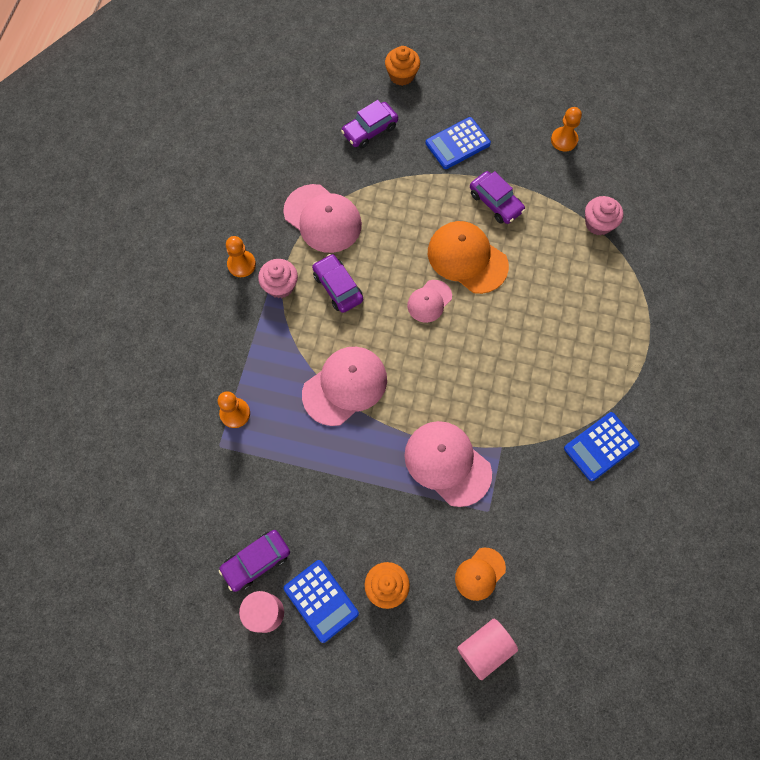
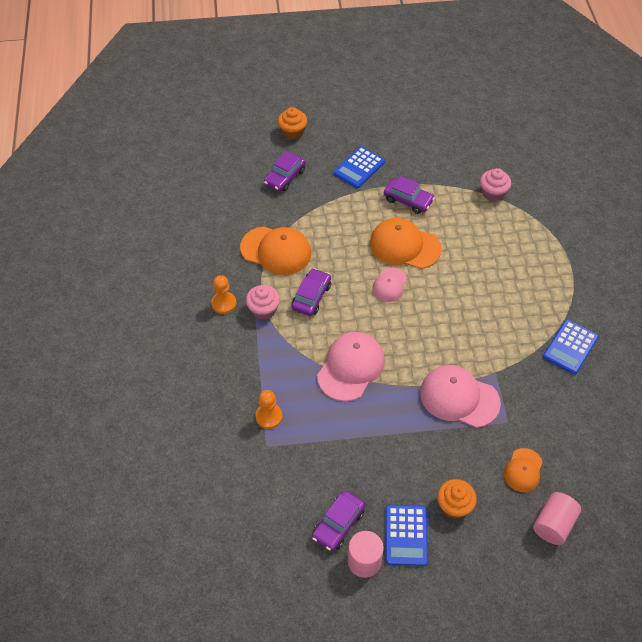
camera: 20 degrees left, 15 degrees down
(321, 600) = (406, 535): blue calculator -> blue calculator turned 60 degrees clockwise
(322, 219) = (276, 251): pink cap -> orange cap
(338, 287) = (311, 297): purple car -> purple car turned 75 degrees clockwise
(564, 140) = (439, 143): orange pawn -> none

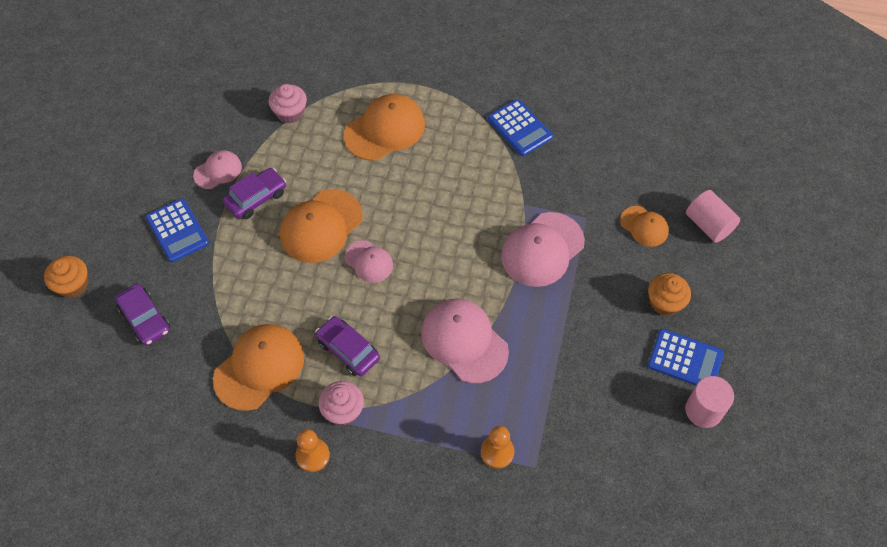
camera: 70 degrees left, 5 degrees up
(338, 524) = (654, 421): purple car -> none
(418, 171) = (218, 171): none -> pink cap
(512, 256) = (385, 130): none -> orange cap

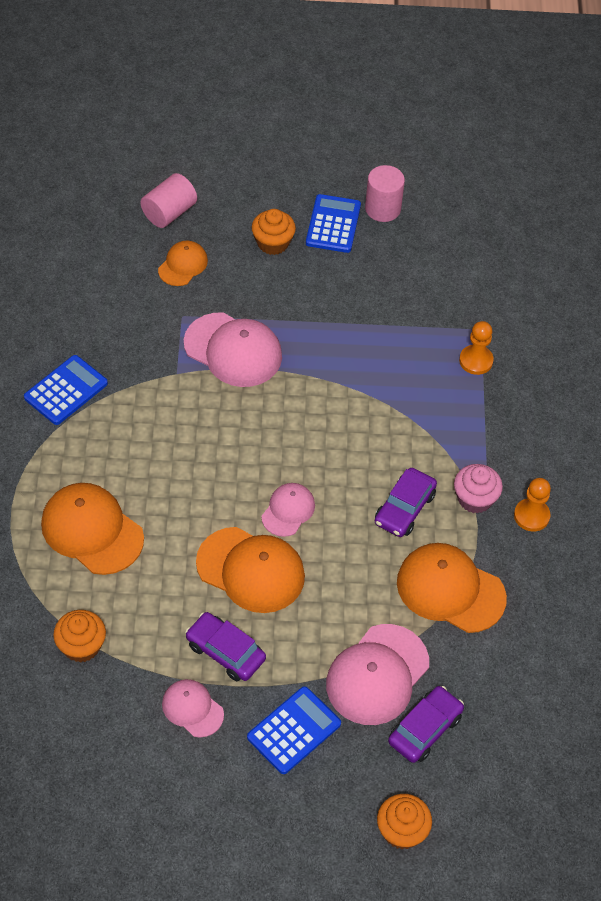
camera: 105 degrees left, 5 degrees down
(290, 113) = (81, 646): pink cupcake -> orange cupcake
(464, 341) = (364, 405): pink cap -> pink cap (377, 675)

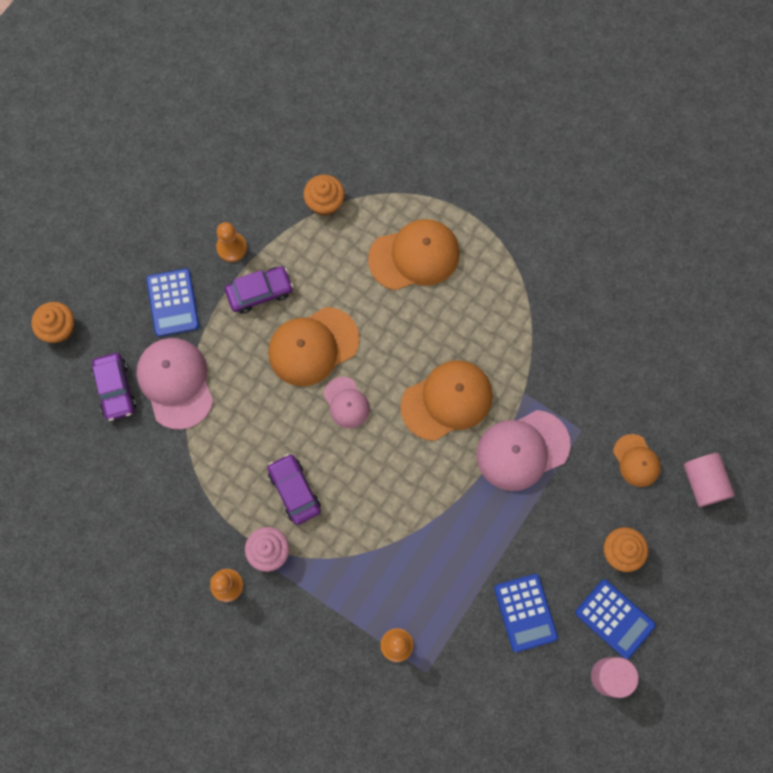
camera: 125 degrees right, 20 degrees up
(66, 390) = (554, 301): blue calculator -> blue calculator (525, 612)
(192, 709) = (232, 247): pink cap -> orange pawn
(450, 590) = (206, 479): orange cap -> orange cap (447, 400)

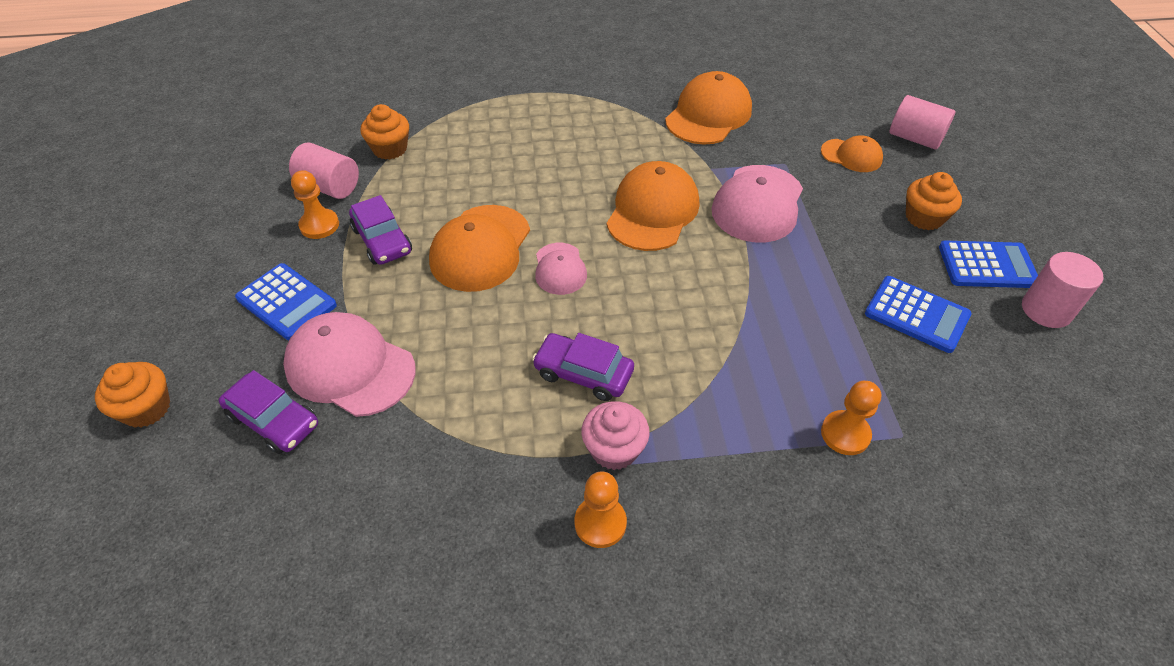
camera: 40 degrees left, 25 degrees down
(260, 292) = (382, 240): purple car -> purple car turned 120 degrees clockwise
(261, 213) = (329, 187): none -> pink cylinder
(346, 403) = (560, 269): pink cap -> pink cap turned 60 degrees clockwise
(414, 256) = (512, 139): orange cap -> orange cap (708, 115)

